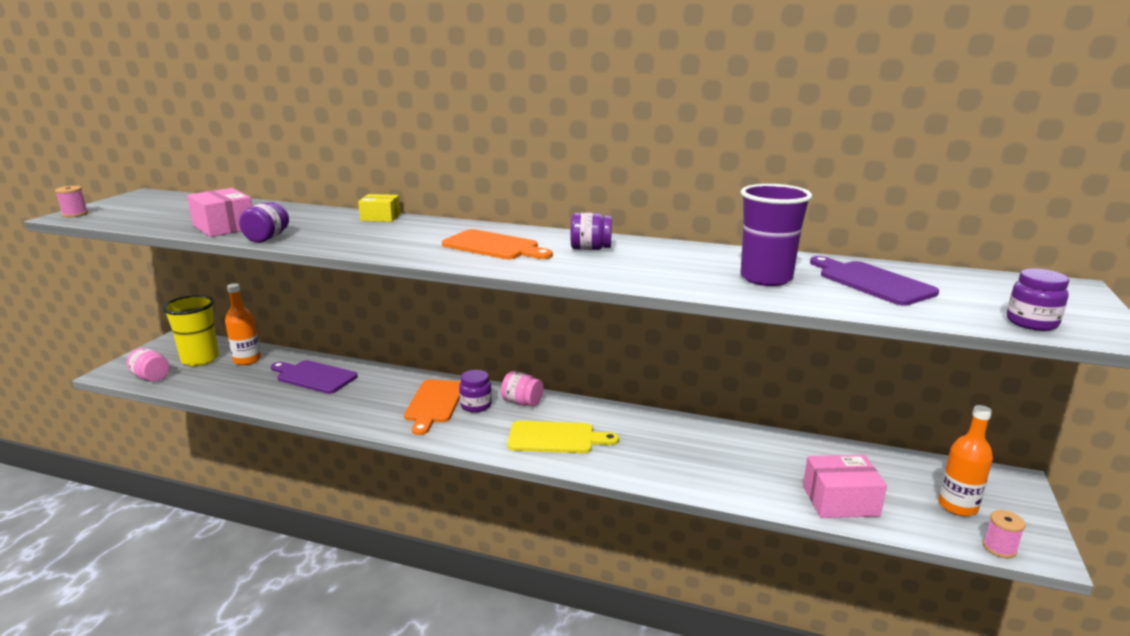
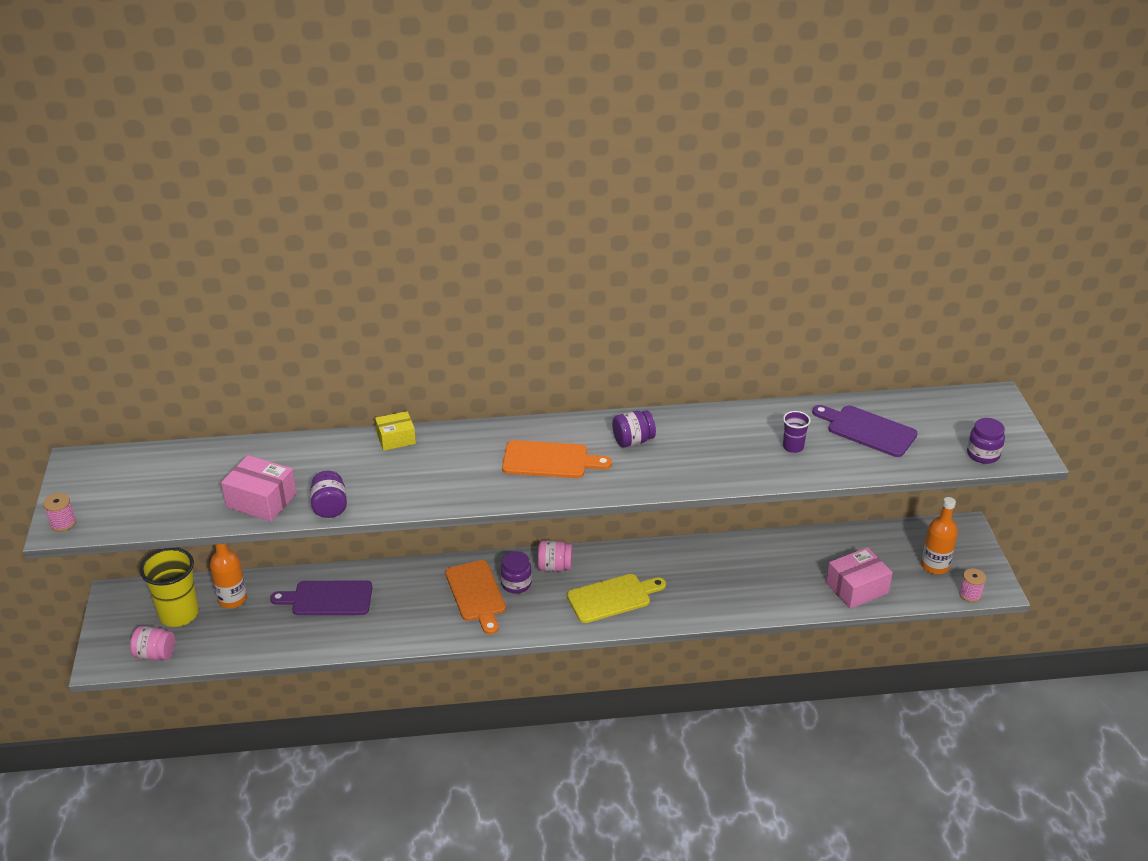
camera: 25 degrees left, 15 degrees up
(766, 278) = (793, 447): purple cup -> purple cup, size x0.50

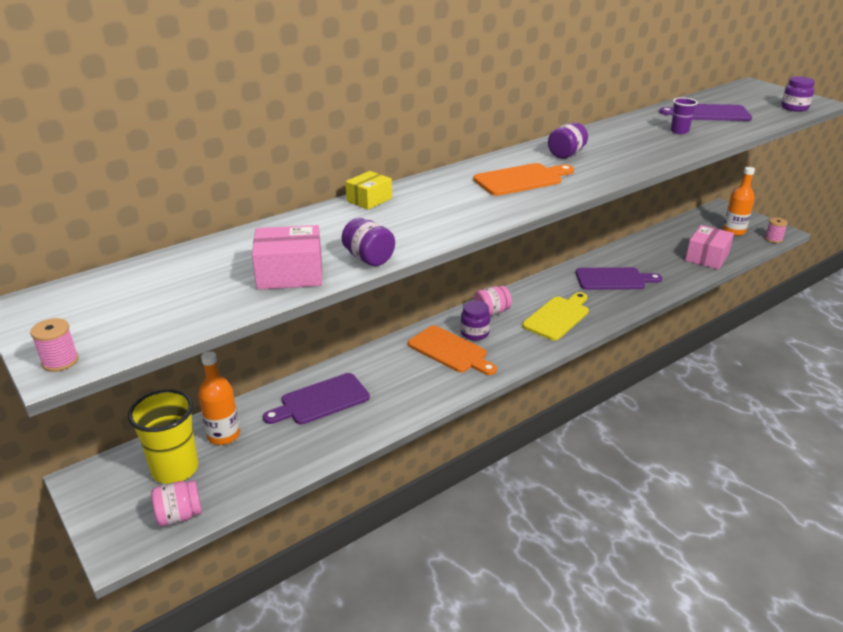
camera: 30 degrees left, 5 degrees down
(718, 576) = (613, 279): none -> purple cutting board

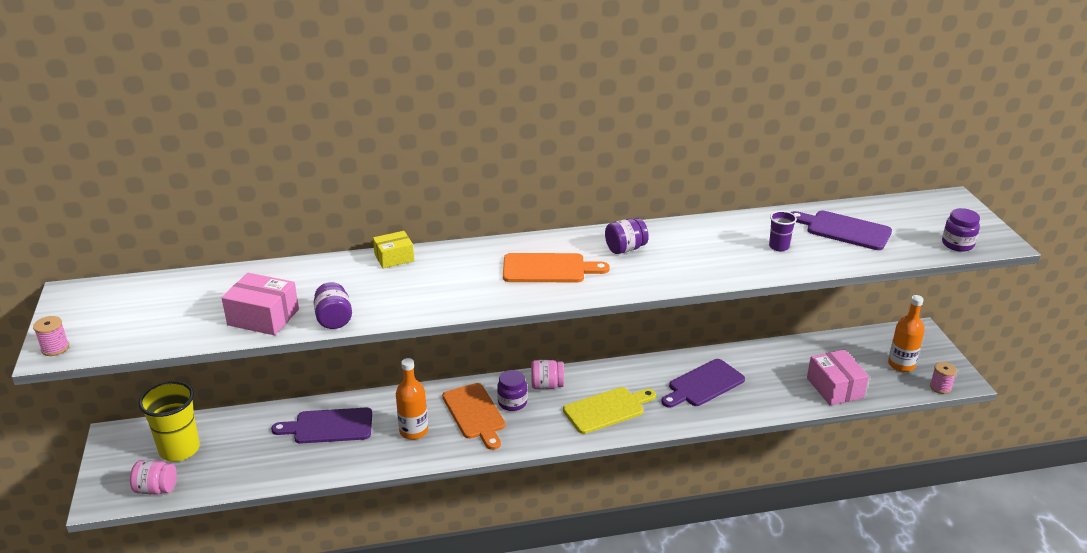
camera: 25 degrees right, 0 degrees up
(223, 435) = (233, 432): orange bottle -> orange bottle (413, 431)
(613, 279) = (703, 384): purple cutting board -> purple cutting board turned 120 degrees clockwise
(707, 257) = (835, 388): pink box -> pink box turned 75 degrees counterclockwise

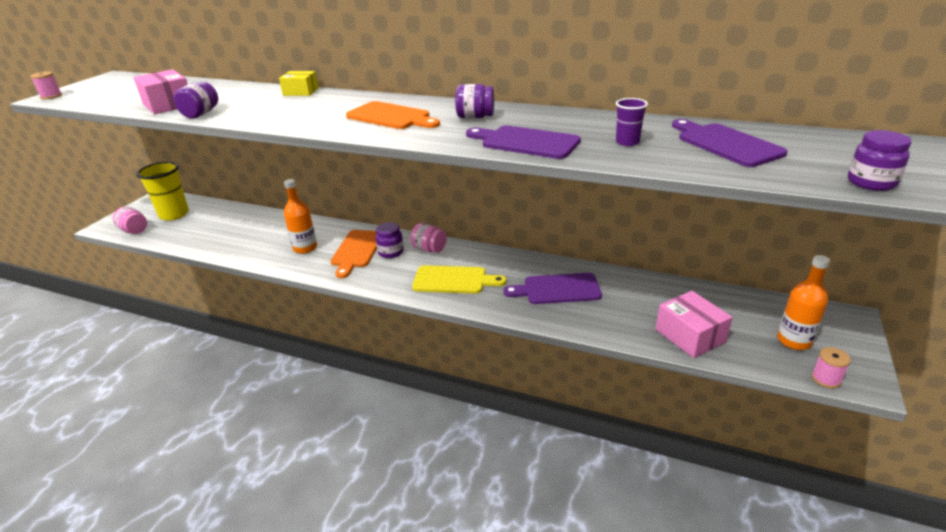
camera: 35 degrees right, 0 degrees up
(329, 426) = (262, 228): purple cutting board -> purple cutting board (526, 142)
(835, 388) = (690, 335): pink box -> pink box turned 45 degrees counterclockwise

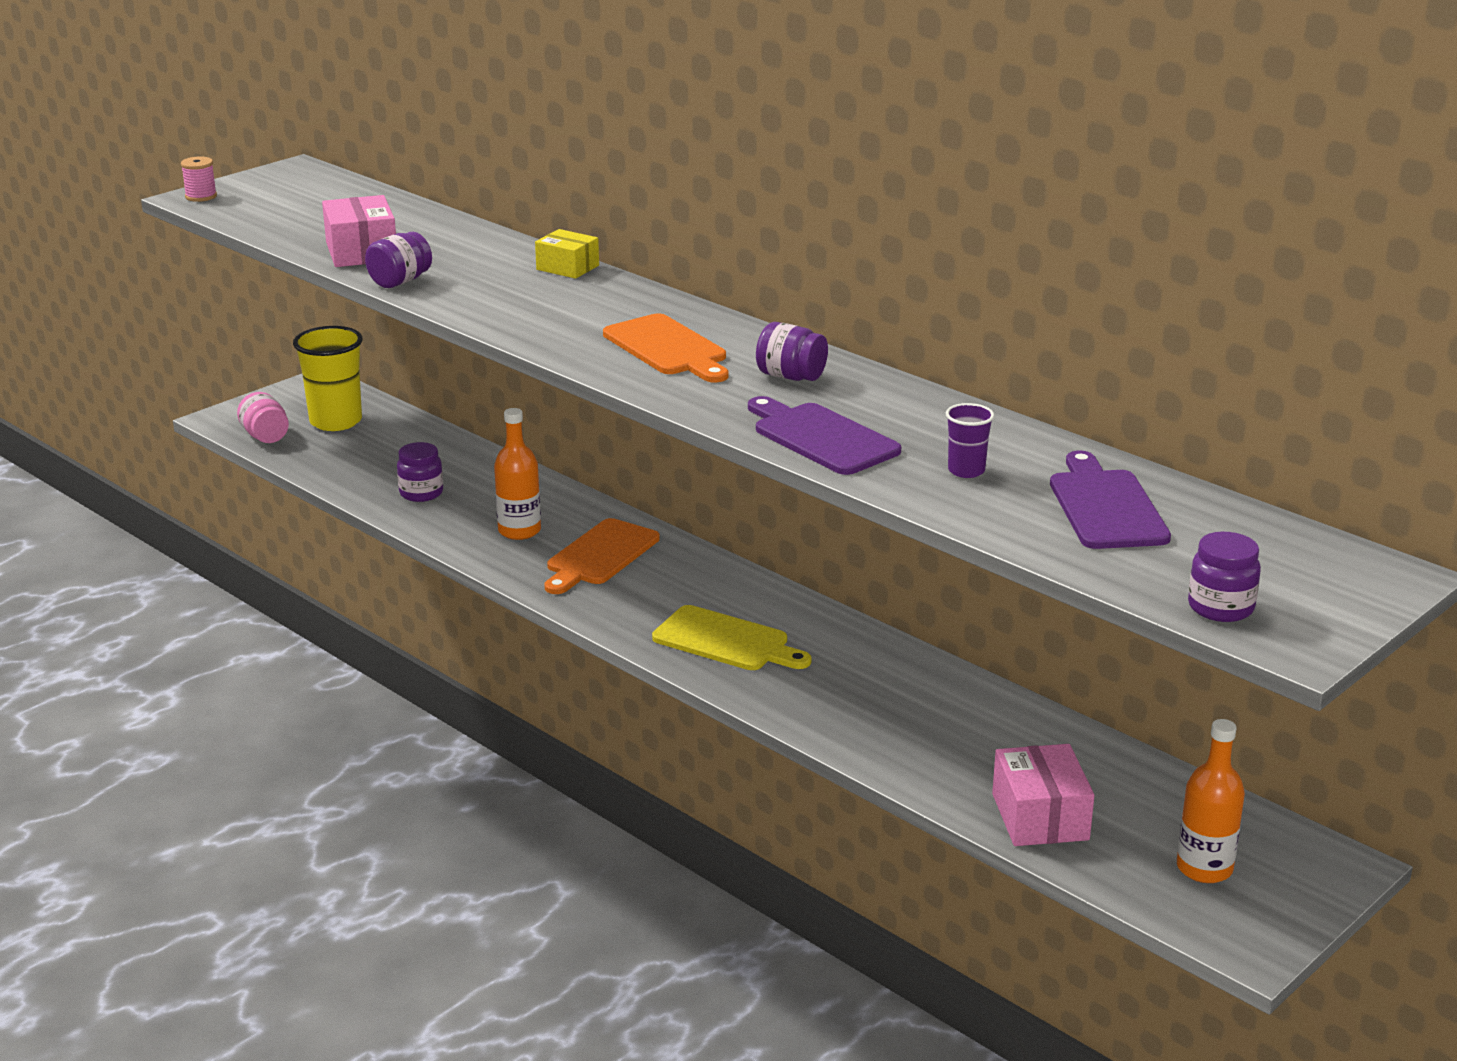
camera: 20 degrees right, 5 degrees down
(391, 252) = (654, 571): purple jar -> purple jar (421, 493)
(429, 249) = (720, 582): pink jar -> none
(557, 289) = (885, 697): purple cutting board -> none
(826, 379) = (1195, 927): pink spool -> none

